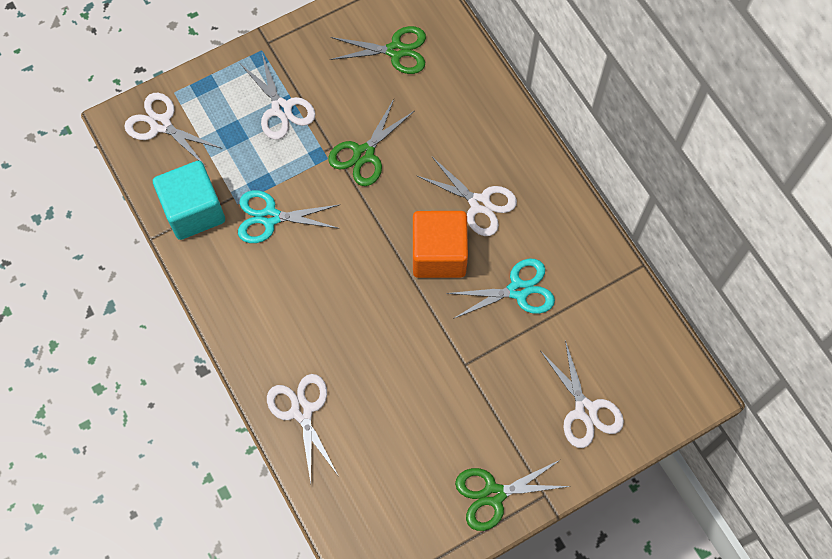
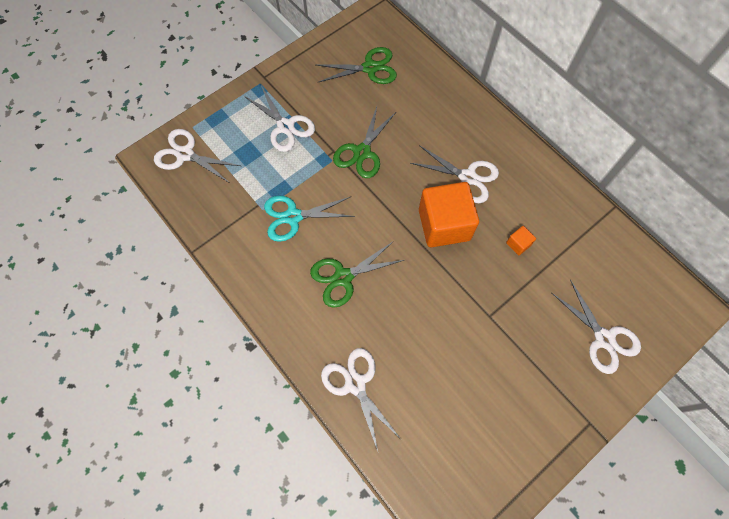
camera: 10 degrees left, 0 degrees up
(194, 211) = (226, 222): turquoise cube -> none
(494, 494) = (545, 431): green scissors -> green scissors (343, 277)
(518, 290) = (518, 244): turquoise scissors -> orange cube

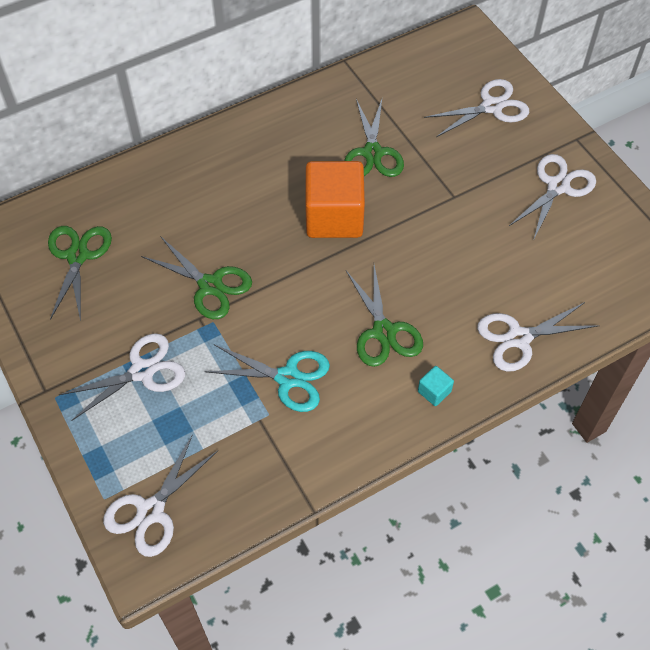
camera: 80 degrees left, 10 degrees down
(293, 217) = (288, 378): turquoise scissors -> turquoise scissors turned 75 degrees counterclockwise
(296, 321) = (434, 391): none -> turquoise cube
(467, 177) = (276, 182): white scissors -> white scissors (557, 186)
(518, 244) = (372, 153): orange cube -> green scissors

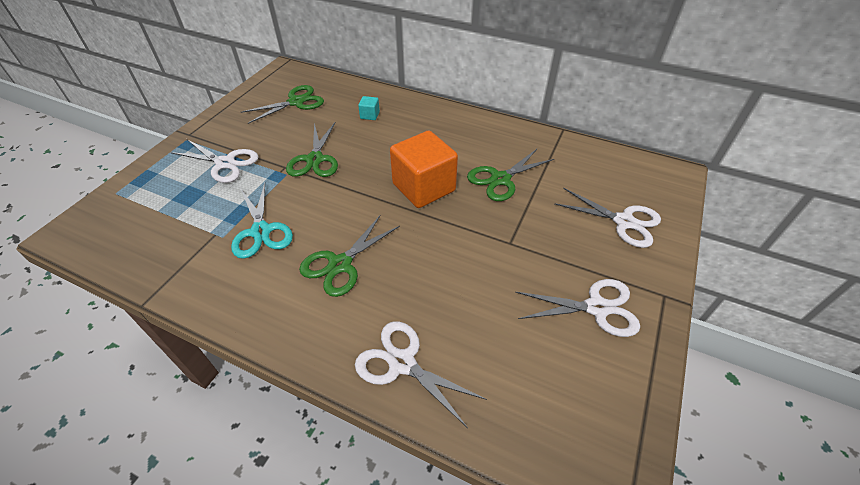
camera: 55 degrees right, 10 degrees down
(151, 511) = (112, 218): white scissors -> none
(434, 391) = (301, 327): turquoise cube -> turquoise cube (370, 115)

